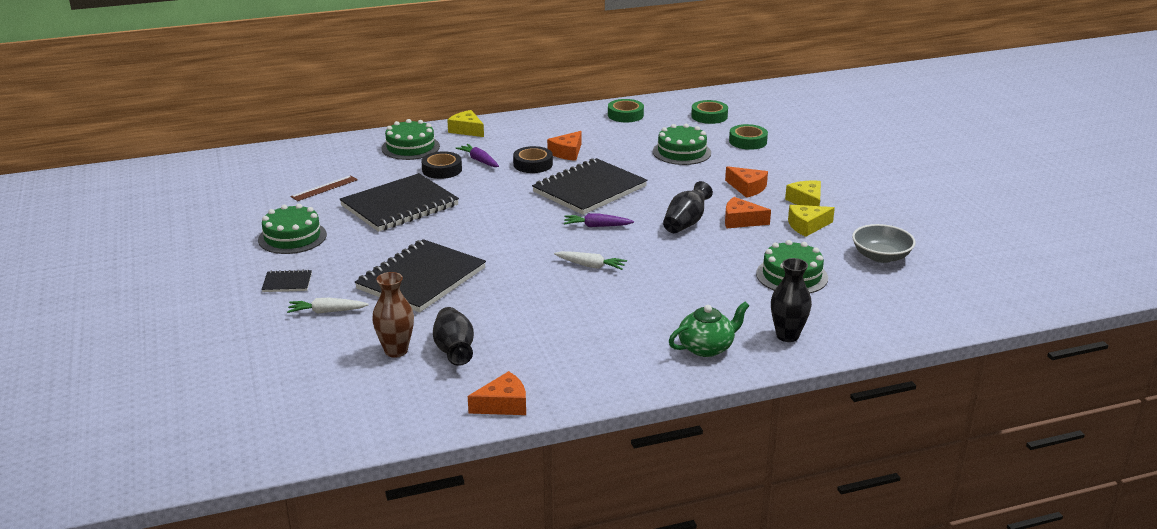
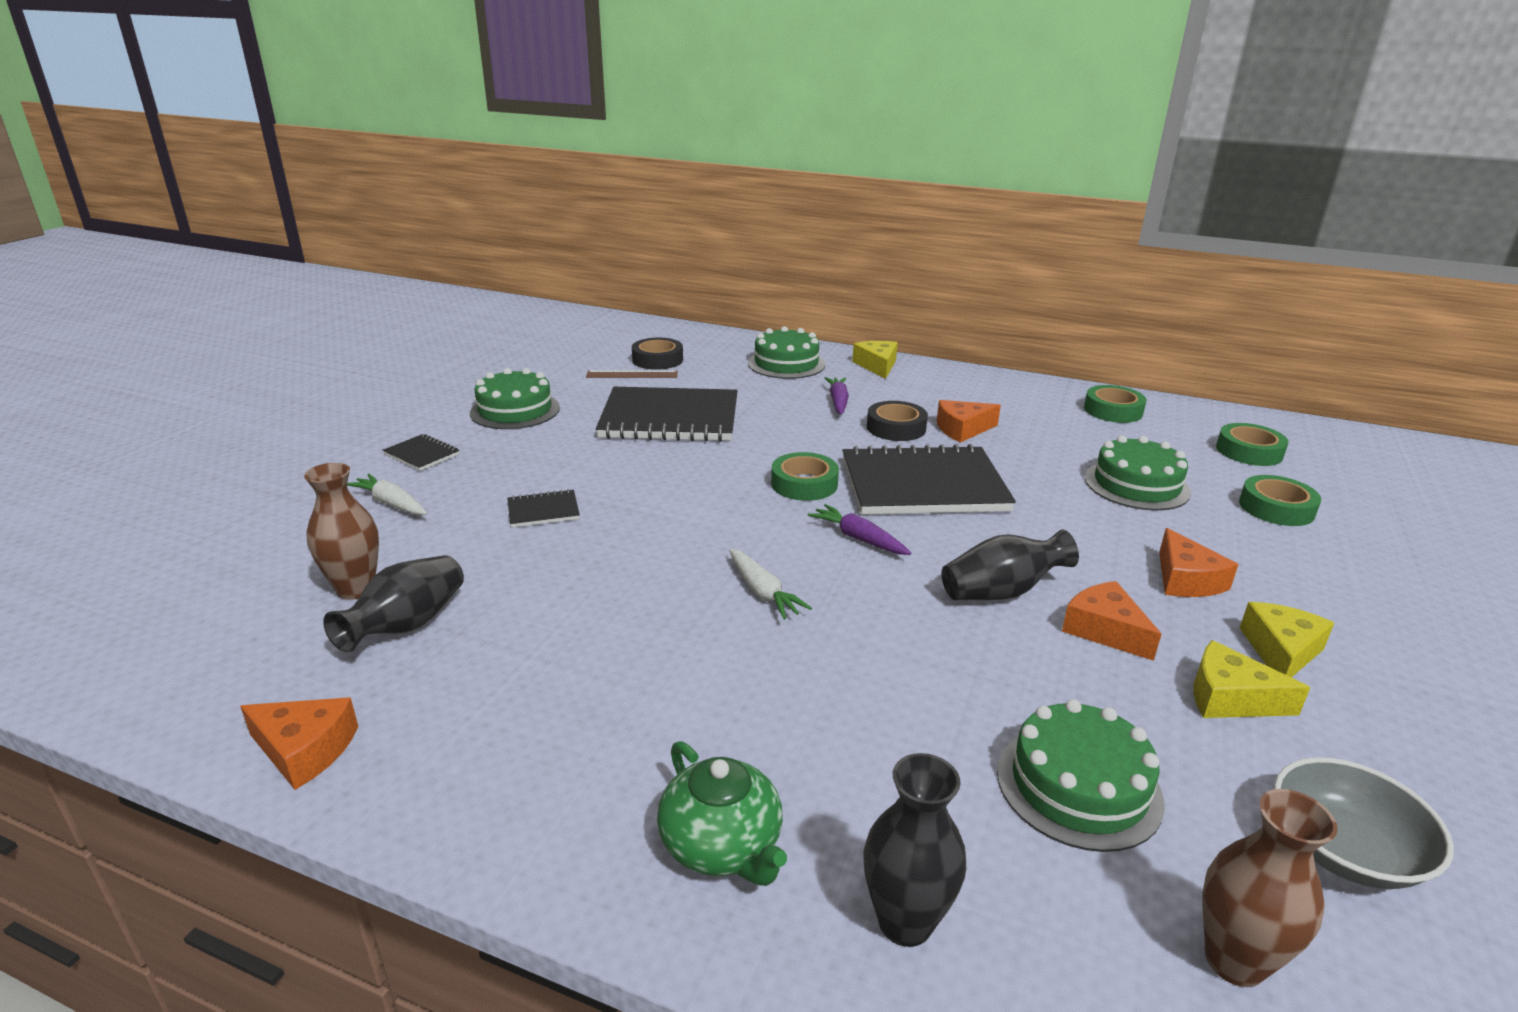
camera: 40 degrees right, 0 degrees up
(421, 279) = (543, 511): black notebook -> black notebook, size x0.42
(442, 170) = (780, 397): black tape -> black tape (657, 360)
(532, 211) = (804, 484): none -> green tape
(707, 348) = (722, 846): green teapot -> green teapot turned 45 degrees clockwise
(880, 298) = (1234, 961): none -> brown vase

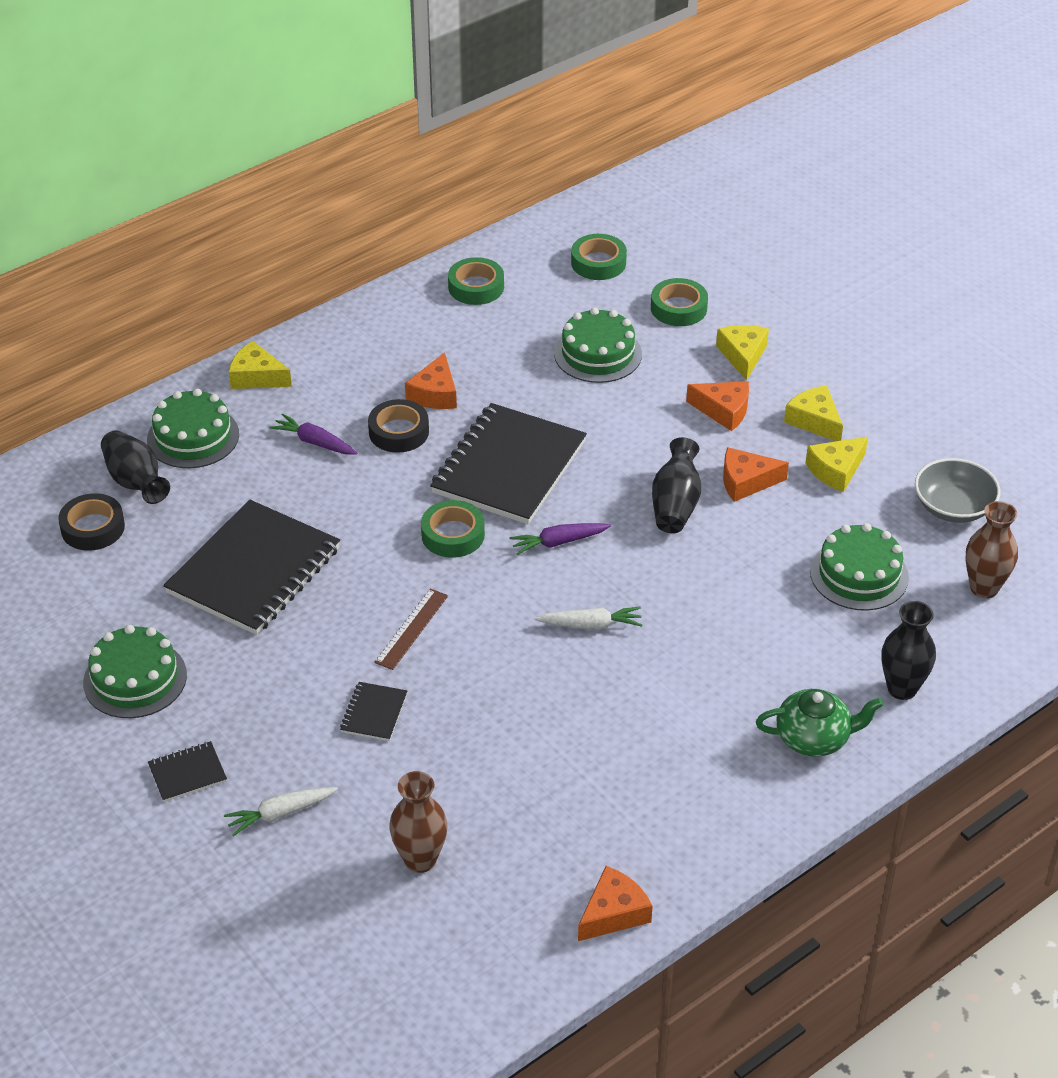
camera: 60 degrees left, 15 degrees up
(407, 625) = (497, 836): black vase -> black vase (136, 482)
(632, 374) = (116, 561): brown ruler -> brown ruler (411, 629)
(1286, 566) = (743, 355): none -> yellow cheese

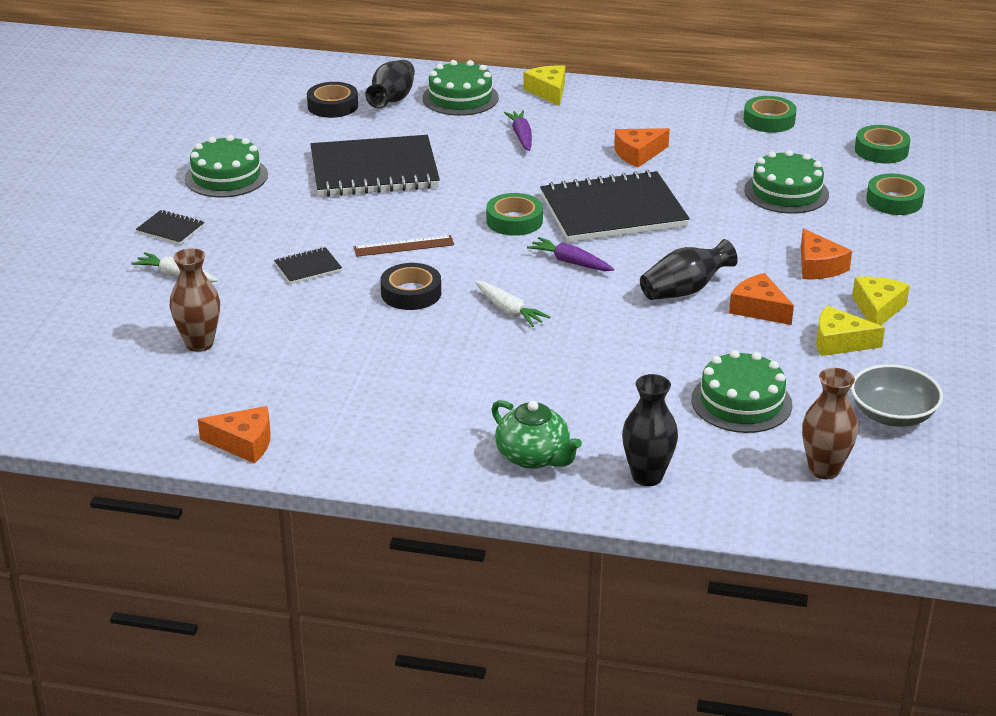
camera: 50 degrees right, 10 degrees down
(398, 432) = (579, 158): black tape -> black tape (411, 293)
(743, 355) = (893, 248): yellow cheese -> none

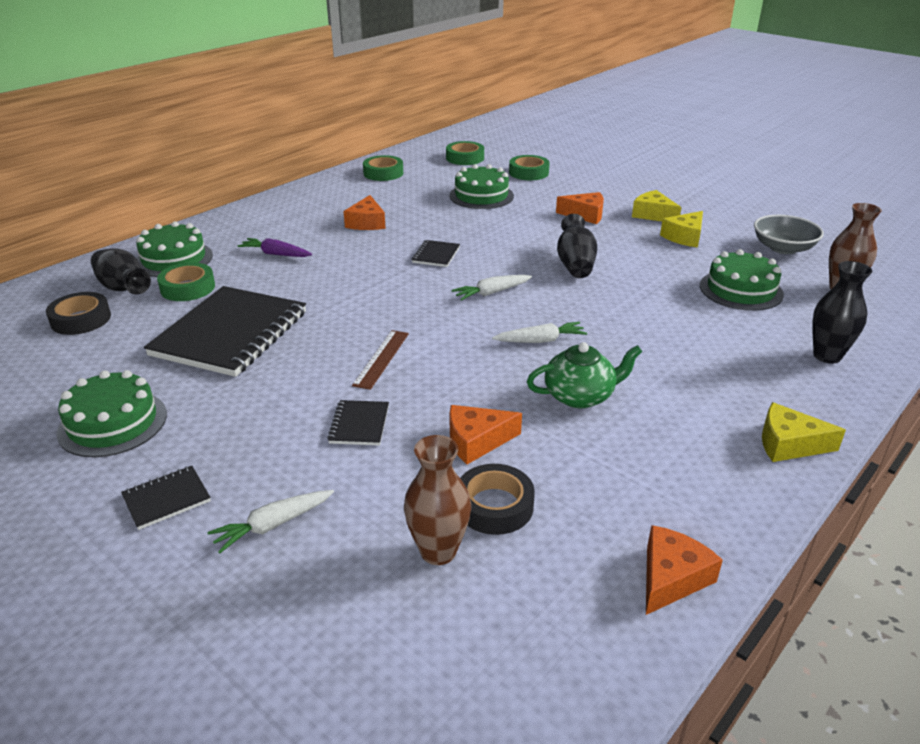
camera: 60 degrees left, 0 degrees up
(411, 293) = (466, 379): black tape -> black tape (494, 506)
(514, 221) = (402, 296): green tape -> green tape (188, 288)
(533, 457) = (778, 398): green teapot -> green teapot (580, 396)
(548, 91) = (225, 224): yellow cheese -> yellow cheese (789, 444)
(570, 262) = (491, 293): purple carrot -> white carrot
(613, 211) = (436, 255): black notebook -> black notebook, size x0.42
(759, 309) = (622, 248): orange cheese -> orange cheese (476, 441)

